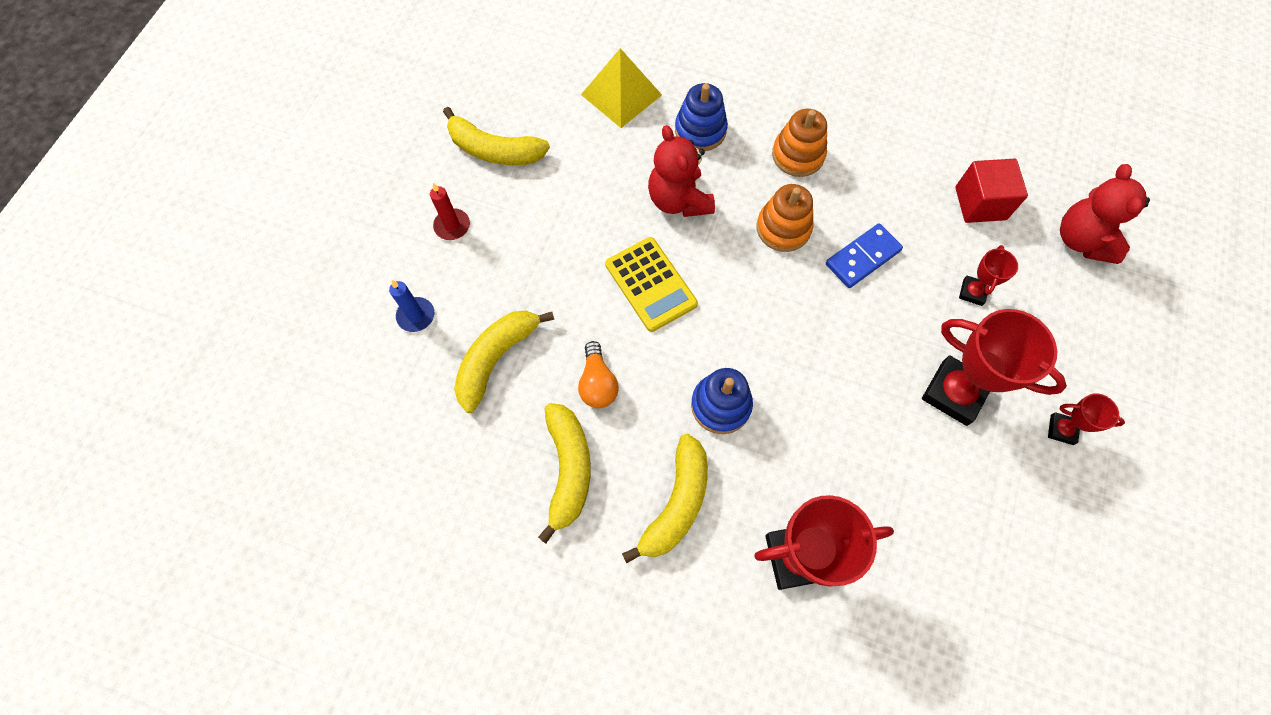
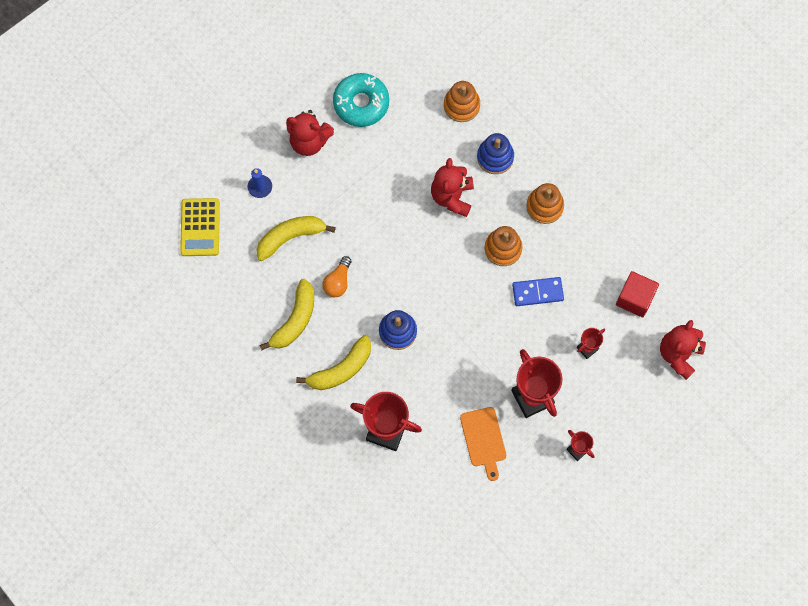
camera: 30 degrees right, 5 degrees up
(452, 226) = (309, 141): red candle -> red teddy bear
(494, 150) = (361, 103): yellow banana -> turquoise donut
(621, 94) = (461, 105): yellow pyramid -> orange stacking toy
(650, 284) = (402, 240): yellow calculator -> yellow calculator (200, 227)
(935, 488) = (484, 439): none -> orange cutting board

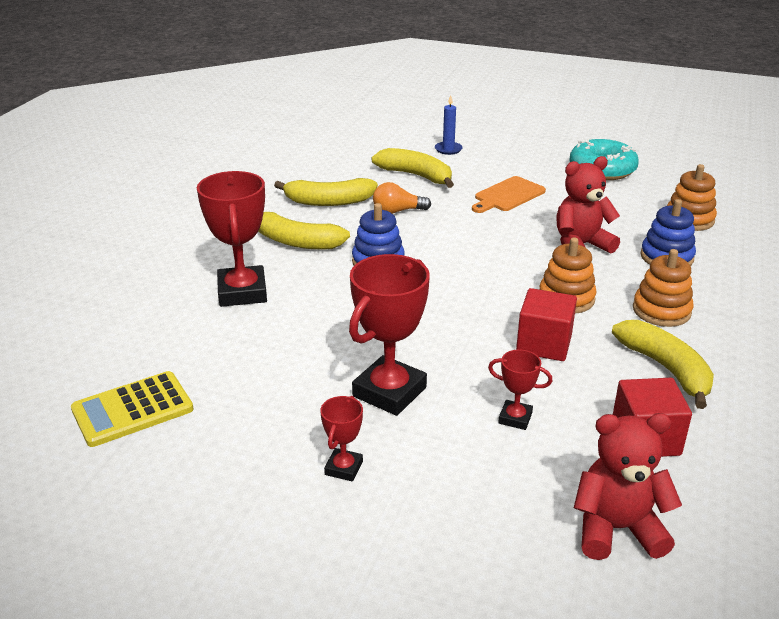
camera: 60 degrees right, 40 degrees down
(200, 227) = (374, 136): yellow calculator -> yellow calculator (132, 409)
(309, 141) = (525, 157): red teddy bear -> none
(484, 439) = (289, 370): orange cutting board -> orange cutting board (508, 195)
(537, 292) = (544, 344): blue domino -> red cube
(593, 246) = (666, 369): none -> yellow banana

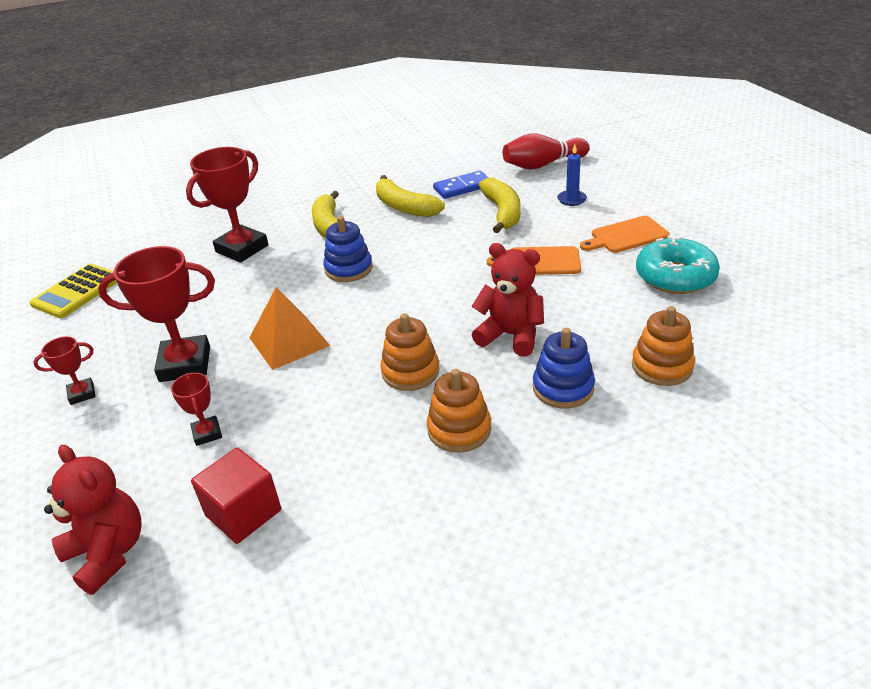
camera: 50 degrees right, 5 degrees up
(132, 409) = (77, 292): yellow calculator -> yellow calculator turned 75 degrees counterclockwise
(348, 170) = (462, 187): none -> blue domino
(379, 134) = (543, 165): none -> red bowling pin
(397, 211) = (433, 236): orange light bulb -> none
(440, 329) = (289, 341): none -> orange pyramid
(529, 158) = (626, 236): none -> orange cutting board
(544, 344) = (325, 395): red cube -> none
(666, 369) = (363, 476): yellow banana -> none

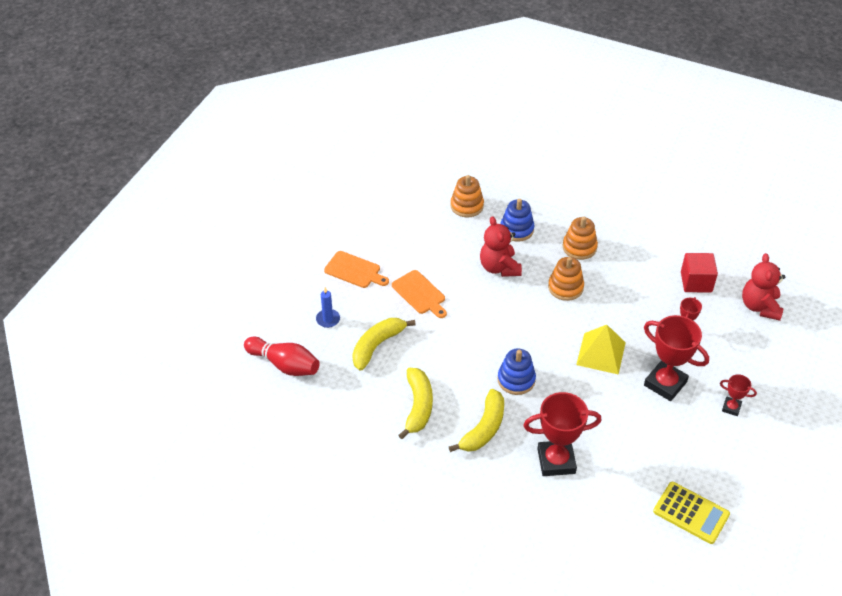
camera: 135 degrees left, 10 degrees up
(77, 292) = (691, 513): yellow calculator -> yellow calculator turned 45 degrees clockwise
(289, 341) = (601, 353): orange pyramid -> yellow pyramid
(462, 187) = (360, 391): blue domino -> none
(675, 276) = (382, 232): turquoise donut -> none

